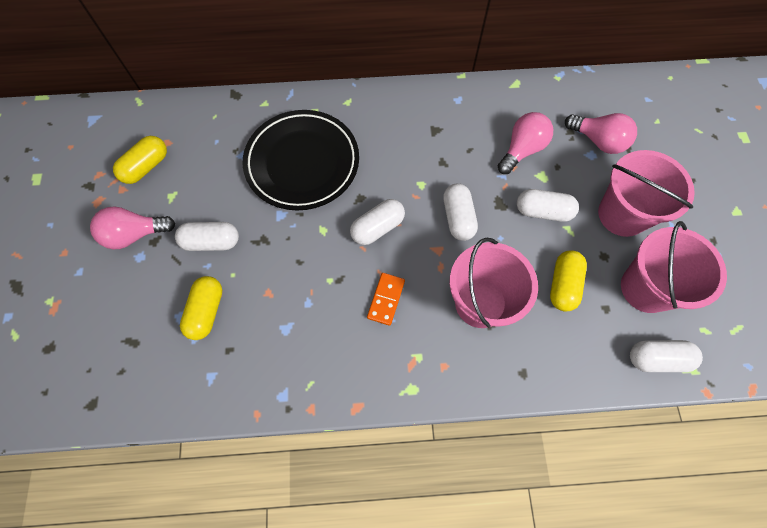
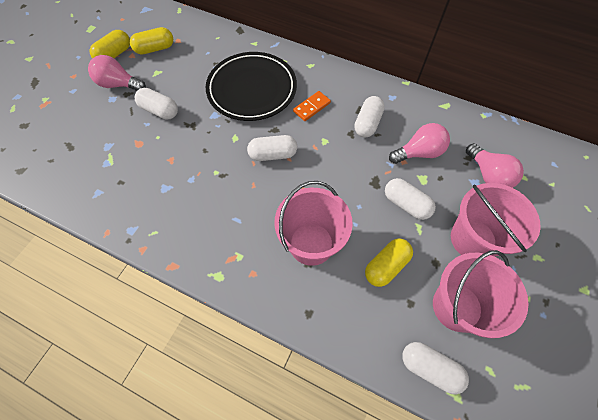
camera: 30 degrees right, 5 degrees down
(206, 311) = (125, 151): yellow capsule -> yellow capsule (114, 54)
(386, 299) = (244, 205): orange domino -> orange domino (312, 107)
(458, 218) = (336, 176): white capsule -> white capsule (367, 123)

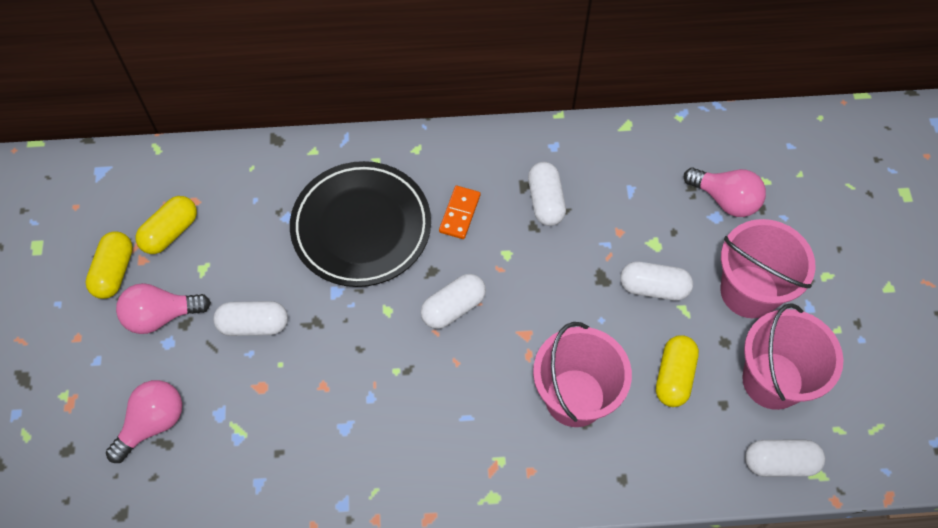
camera: 30 degrees left, 0 degrees up
(419, 153) = (631, 211): pink light bulb -> pink light bulb (153, 423)

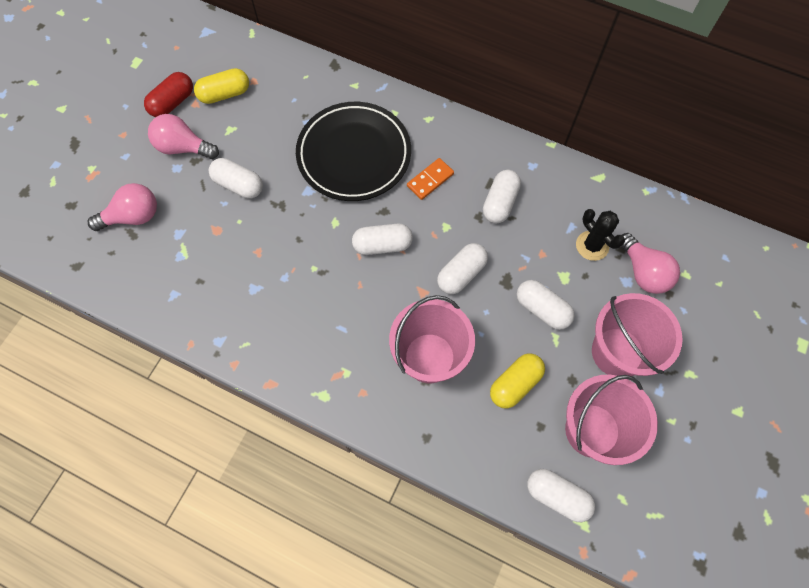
camera: 30 degrees right, 5 degrees up
(114, 272) = (173, 102): yellow capsule -> red capsule
(553, 294) = (461, 274): none -> white capsule
(662, 198) = (592, 246): none -> black cactus

